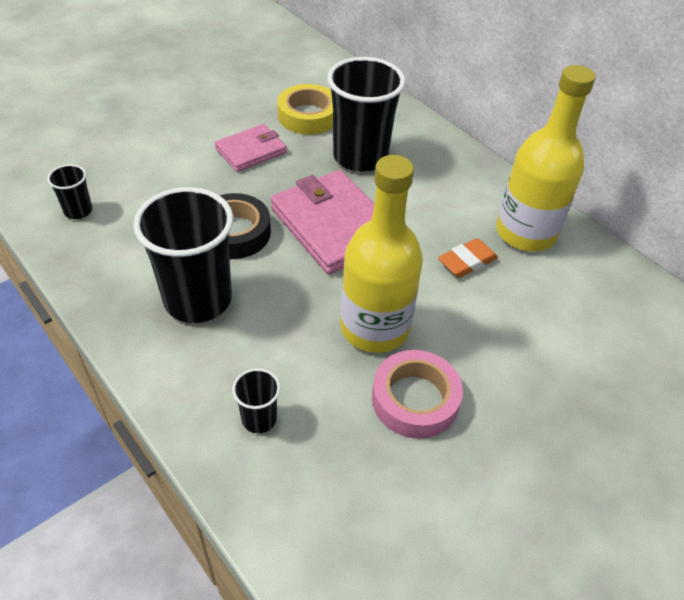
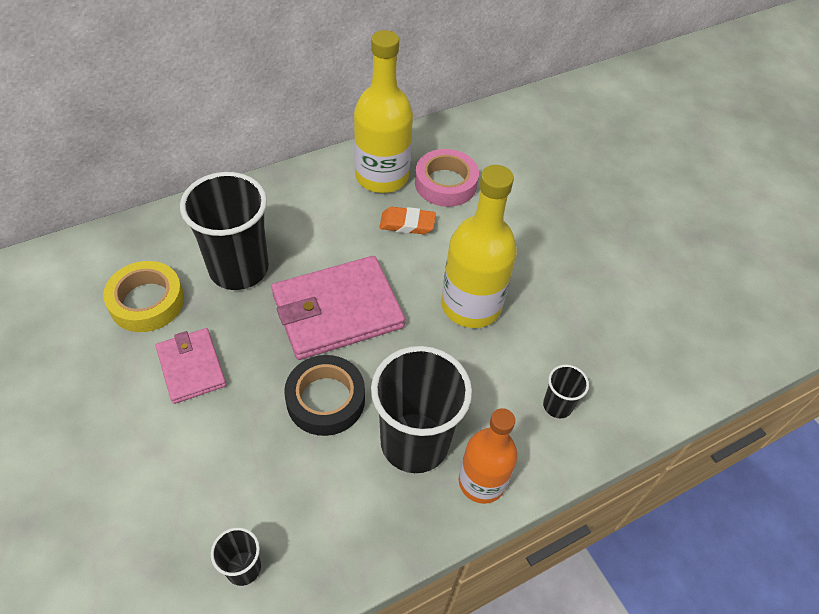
camera: 80 degrees left, 5 degrees up
(160, 356) = (481, 481): none -> orange bottle
(415, 399) = (546, 295): pink tape -> pink tape (445, 183)
(467, 261) = (407, 224): orange eraser -> orange eraser turned 60 degrees counterclockwise

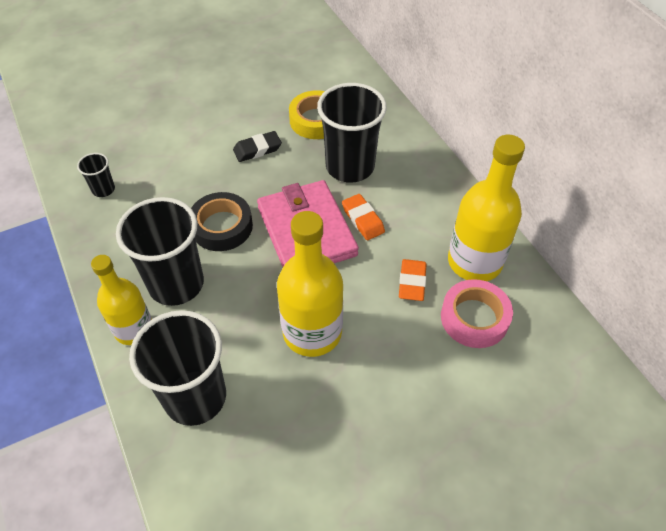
camera: 95 degrees right, 0 degrees up
(191, 367) = (257, 149): pink wallet -> black eraser
(323, 259) = (363, 219): none -> orange eraser
(481, 481) = (134, 329): orange bottle -> yellow bottle
(557, 405) = (195, 397): black cup -> black cup, size x2.20

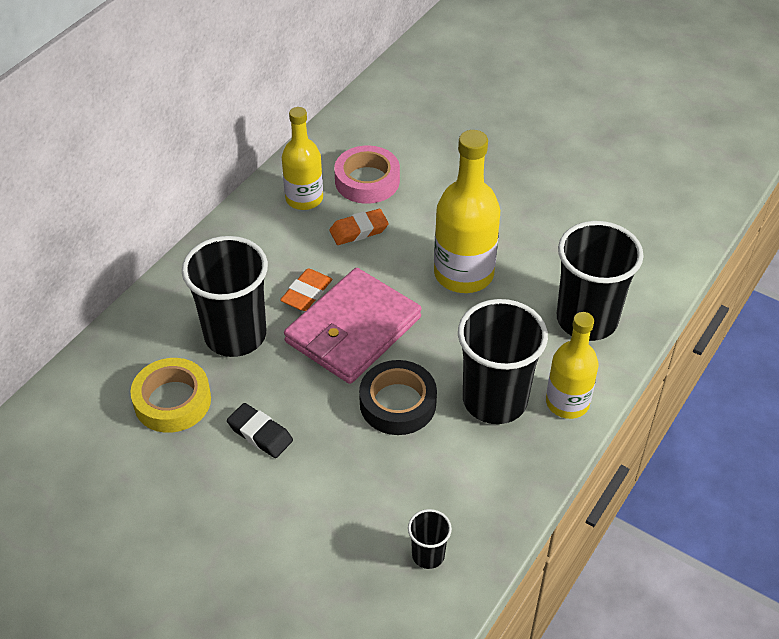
camera: 120 degrees left, 5 degrees down
(474, 262) = (304, 198): yellow bottle -> yellow bottle, size x0.67

